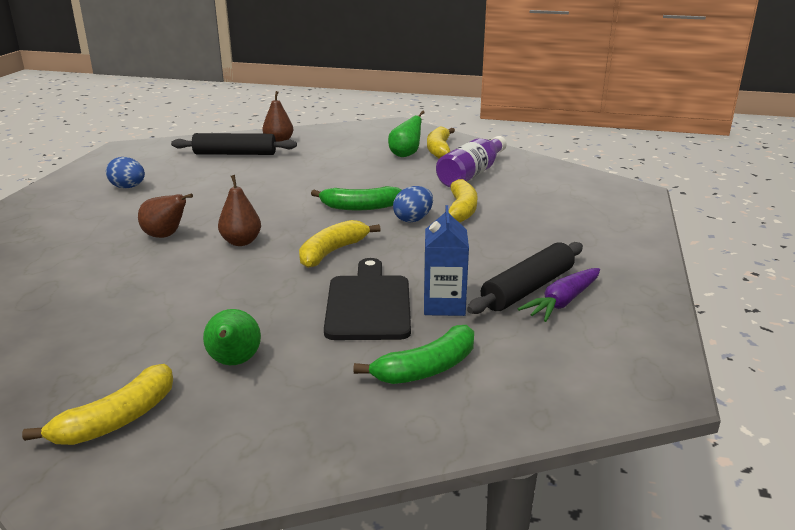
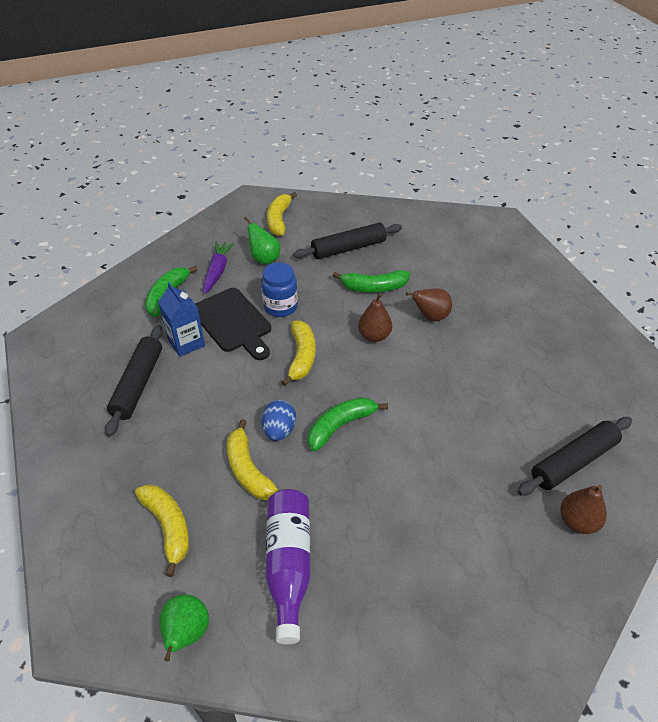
camera: 145 degrees right, 20 degrees up
(110, 328) = (348, 248): none -> black rolling pin
(128, 187) = (553, 352): blue egg -> none
(166, 276) = (374, 287): none -> green banana
(294, 298) = (280, 307): none -> blue jar
(405, 155) = (405, 577): green pear -> green pear (186, 633)
(439, 150) = (379, 624): yellow banana -> yellow banana (168, 527)
(562, 302) = (109, 381): purple carrot -> purple carrot (217, 271)

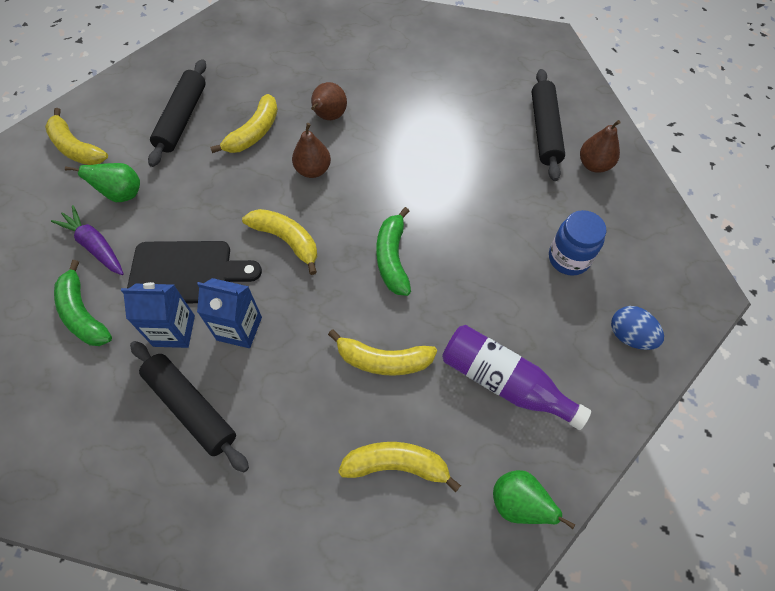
camera: 55 degrees left, 15 degrees up
(212, 373) = (239, 328): none -> blue carton
(279, 430) = (359, 309): blue egg -> blue egg (629, 336)
(280, 307) = (205, 220): blue jar -> blue jar (568, 258)
(374, 287) = (254, 132): green banana -> yellow banana

